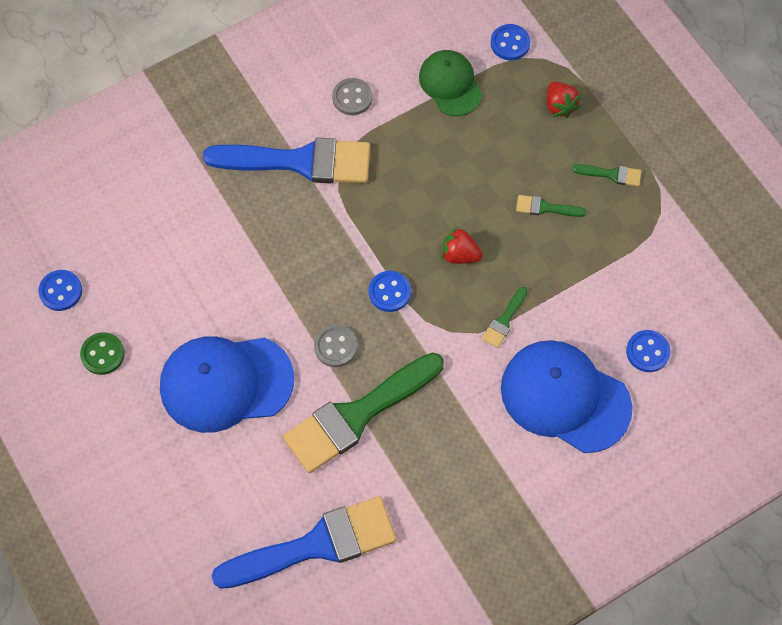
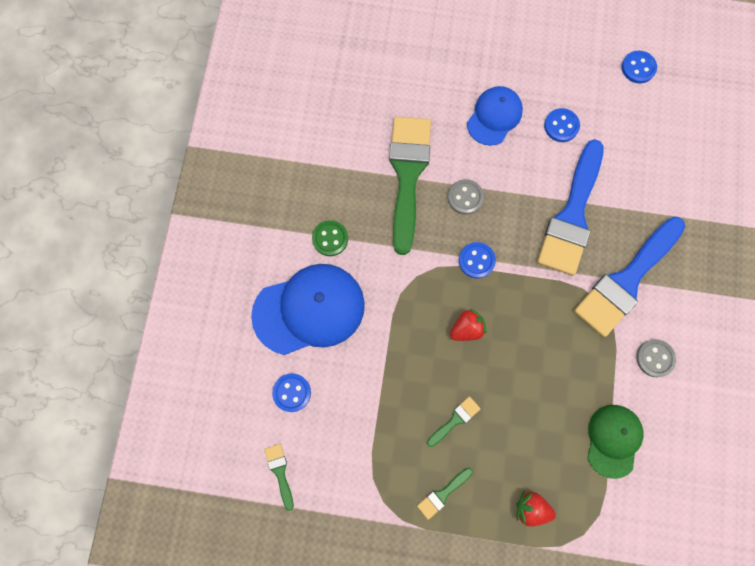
camera: 130 degrees right, 10 degrees up
(102, 354) = (572, 62): green button -> green button (330, 239)
(226, 383) = (494, 116): blue cap -> blue cap, size x0.61
(316, 545) = (347, 92): blue brush -> blue brush (572, 215)
(450, 84) = (613, 440): green cap -> green cap turned 90 degrees counterclockwise
(504, 320) = (394, 317): green brush -> green brush (280, 472)
(510, 43) = (617, 520): blue button -> blue button (561, 126)

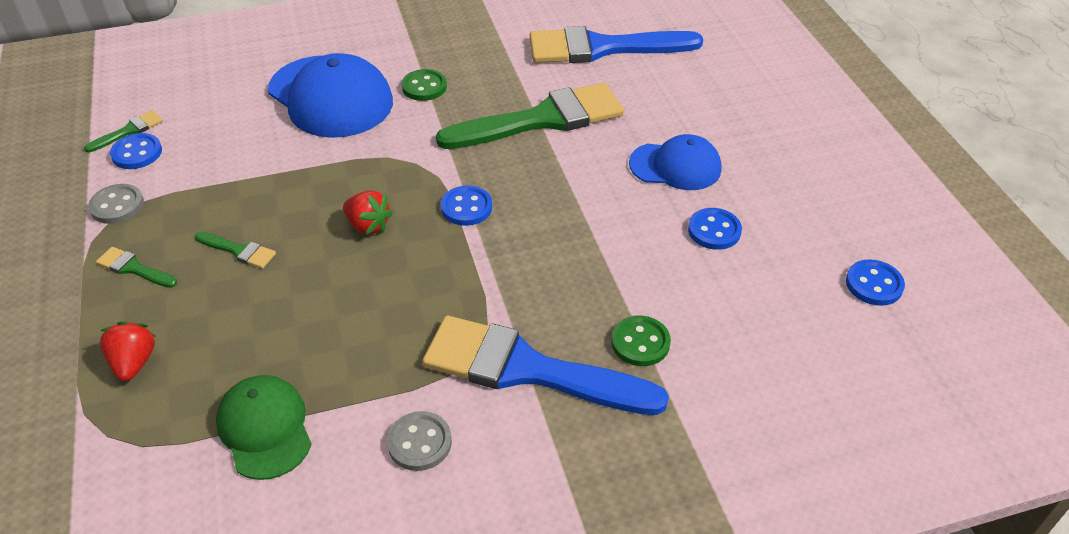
camera: 65 degrees right, 30 degrees down
(292, 392) = (226, 113): blue button -> blue button (137, 153)
(465, 197) = (546, 173): grey button -> grey button (117, 206)
(572, 215) = (590, 280): blue brush -> blue brush (602, 48)
(613, 440) = (265, 428): green cap -> green cap turned 105 degrees counterclockwise
(630, 212) = (640, 342): none -> green button

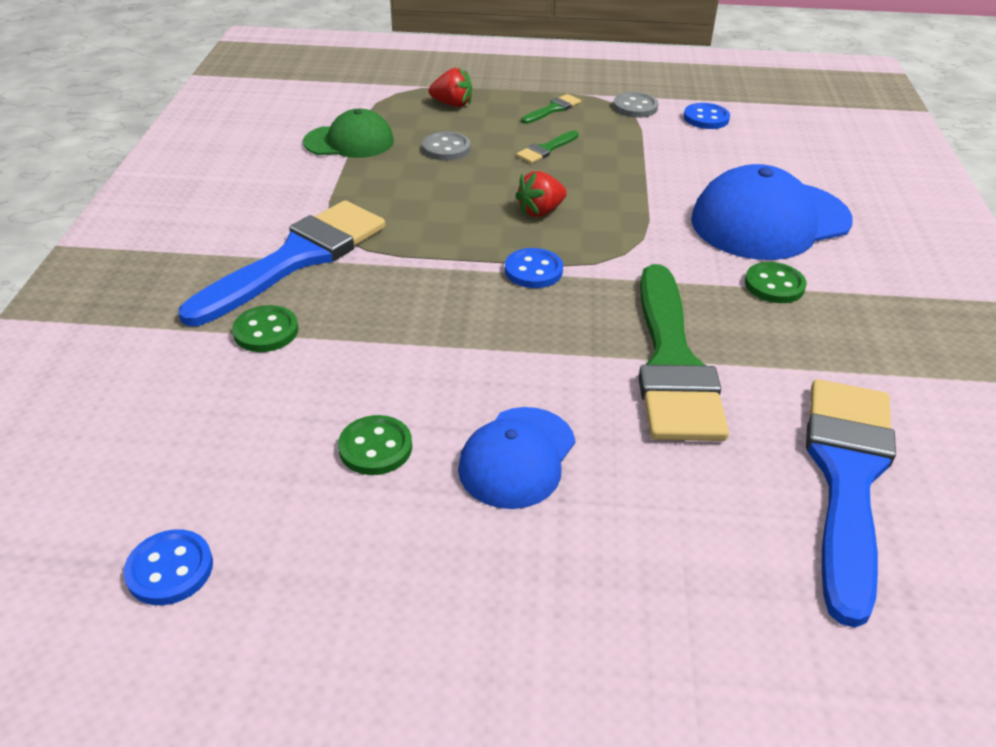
camera: 110 degrees right, 5 degrees down
(129, 131) = (741, 117): green brush -> none
(419, 442) = (276, 196): grey button -> grey button (446, 148)
(714, 230) = (375, 447): blue button -> green button

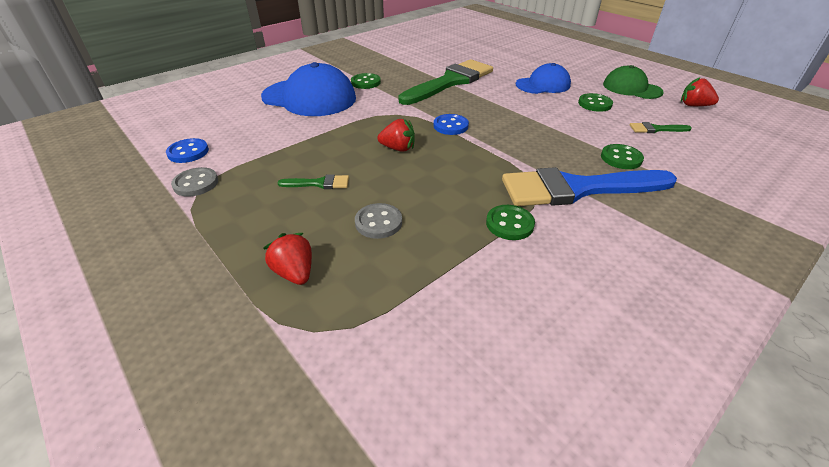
camera: 135 degrees left, 0 degrees up
(170, 569) = (694, 105): blue button -> red strawberry
(336, 195) = (509, 224): none -> green button
(349, 141) = (443, 278): green cap -> green cap (631, 88)
(553, 109) = (242, 215): green brush -> green brush (656, 129)
(847, 477) = (449, 51): blue brush -> none

